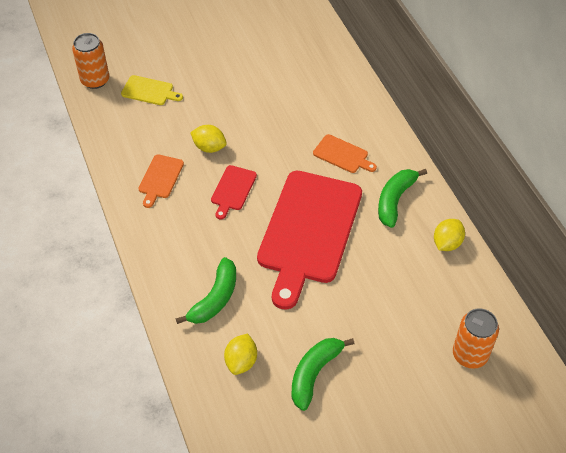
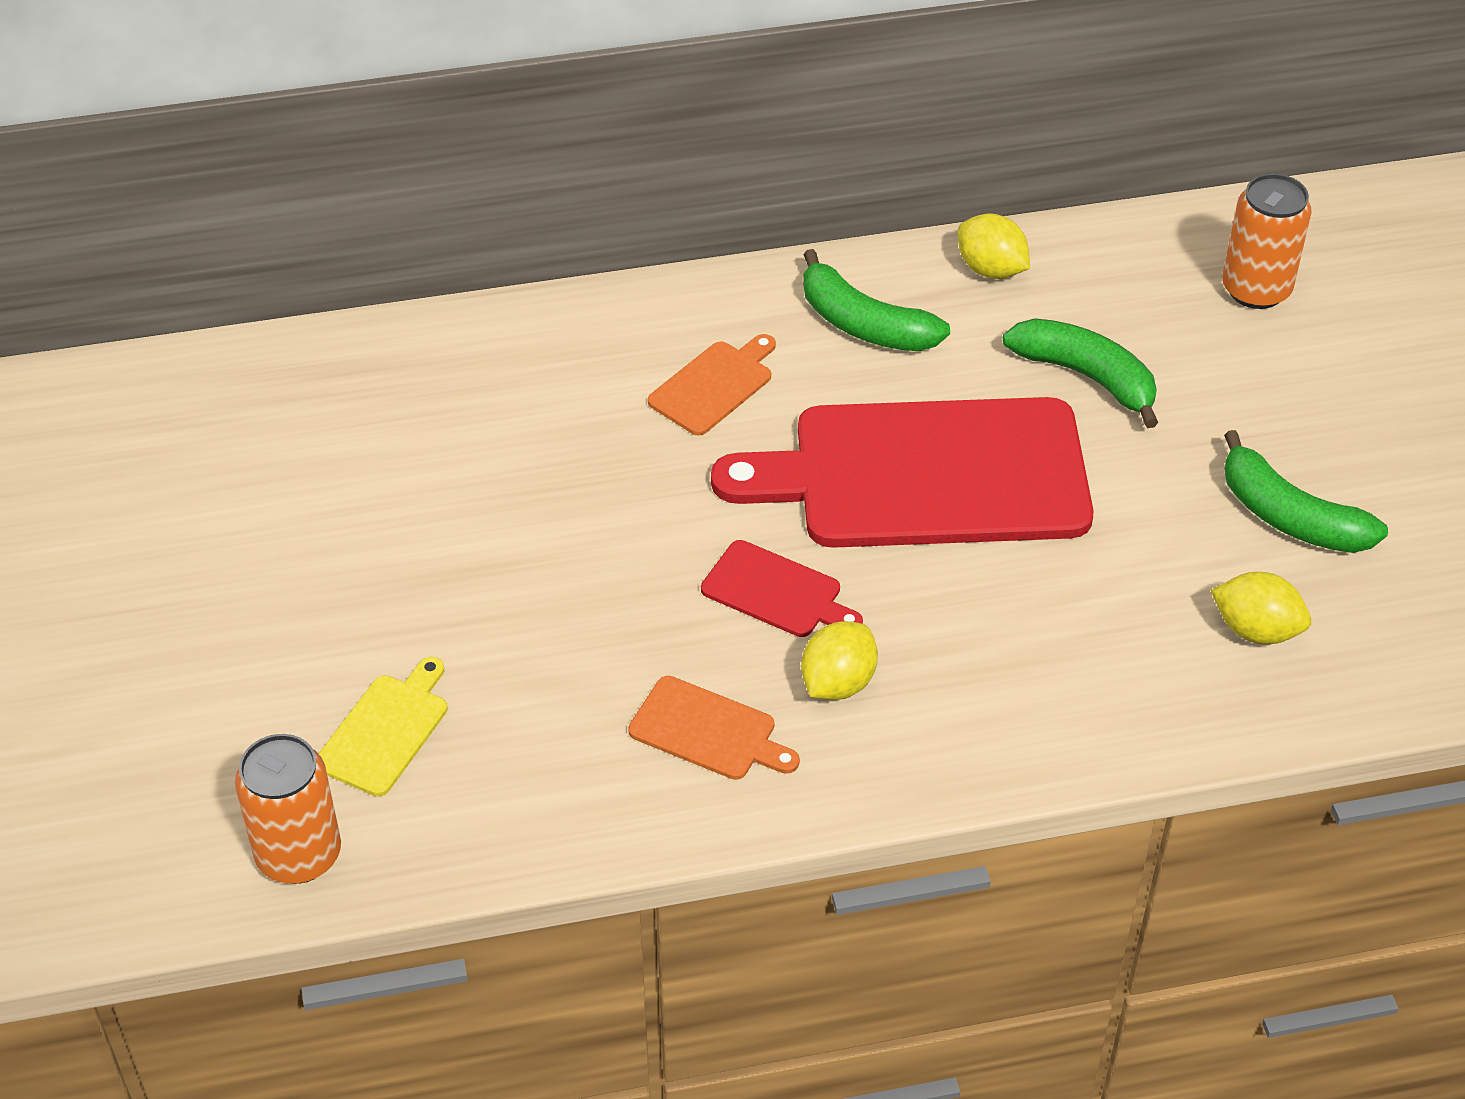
camera: 80 degrees left, 5 degrees down
(209, 147) = (627, 622): yellow lemon -> yellow lemon (838, 683)
(215, 298) = (1089, 658): green banana -> green banana (1087, 377)
(308, 231) = (925, 475): red cutting board -> red cutting board turned 150 degrees clockwise

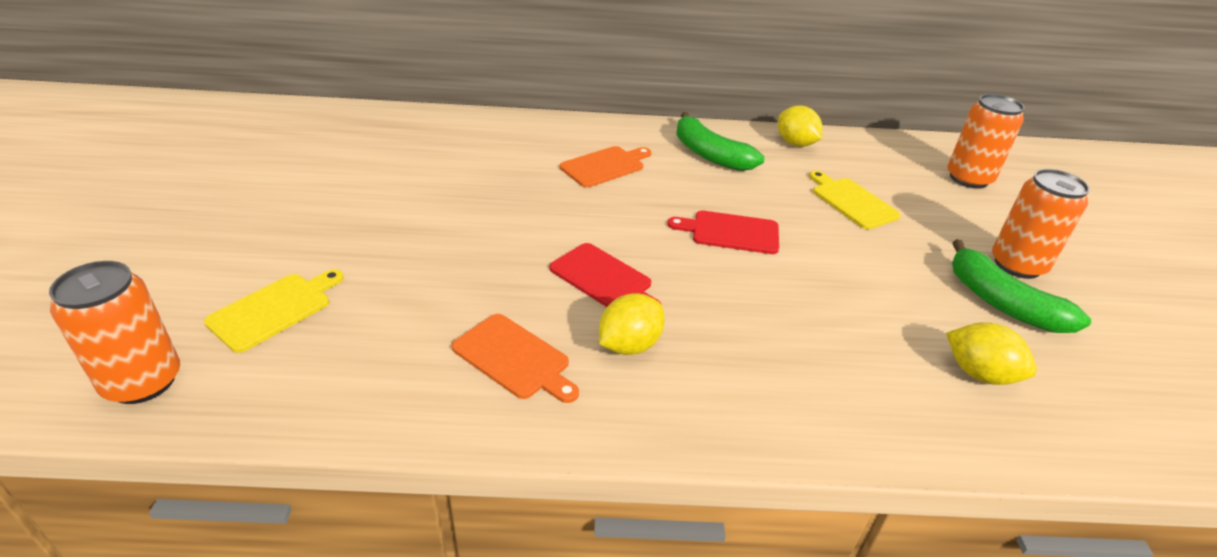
camera: 10 degrees right, 10 degrees down
(925, 475) = (730, 232): red cutting board -> red cutting board, size x0.42
(1087, 377) = (852, 201): green banana -> yellow cutting board
(1314, 447) = (1017, 265): none -> orange can

